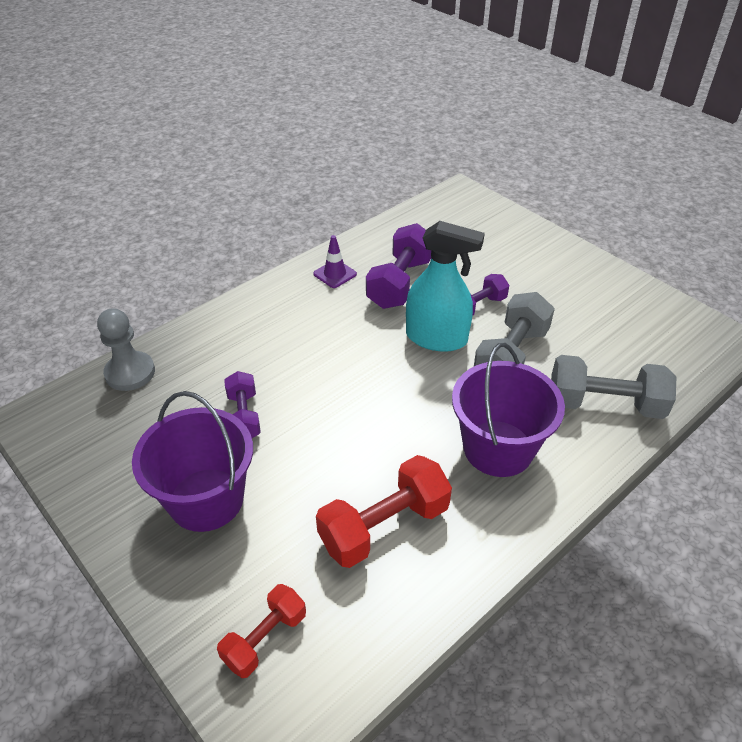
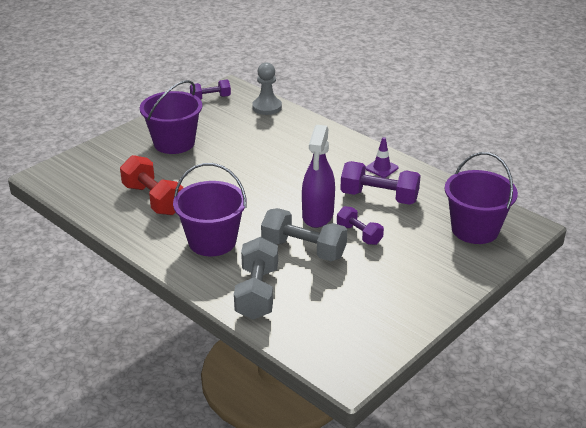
camera: 85 degrees right, 10 degrees down
(244, 416) = (235, 147): purple dumbbell -> purple dumbbell (210, 98)
(265, 638) = (91, 168): red dumbbell -> none
(436, 338) = (318, 215): turquoise spray bottle -> purple spray bottle
(467, 224) = (475, 229): none -> purple bucket

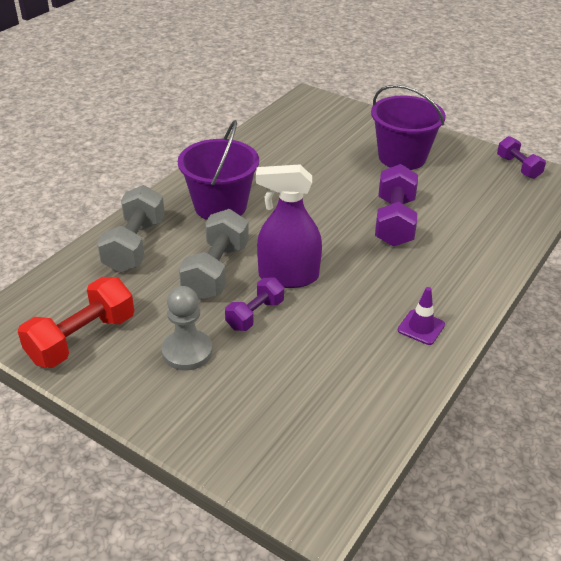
camera: 80 degrees right, 5 degrees up
(153, 199) = (286, 160): red dumbbell -> red dumbbell (82, 339)
(257, 293) = (135, 245): grey dumbbell -> grey dumbbell turned 75 degrees counterclockwise
(267, 107) = (524, 211): grey pawn -> grey pawn (187, 351)
(379, 197) = (345, 328): purple dumbbell -> purple dumbbell (394, 222)
(475, 229) = (292, 435): purple bucket -> none

